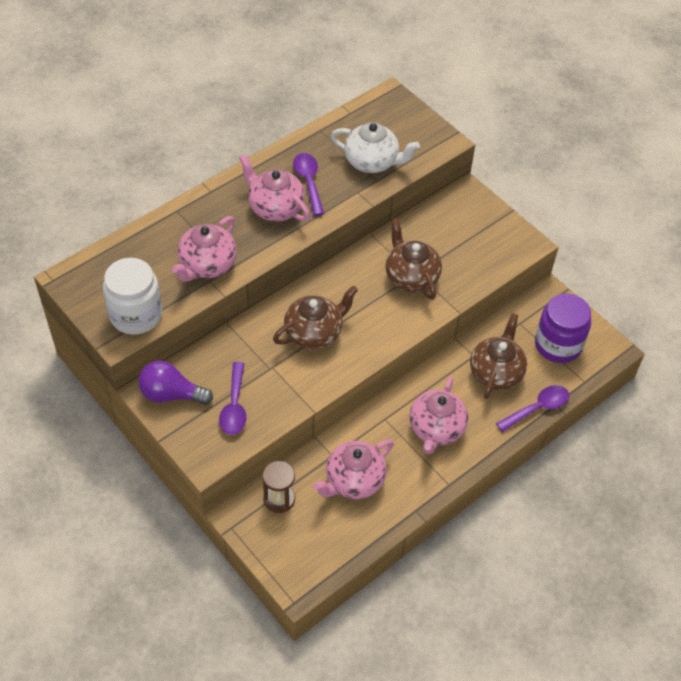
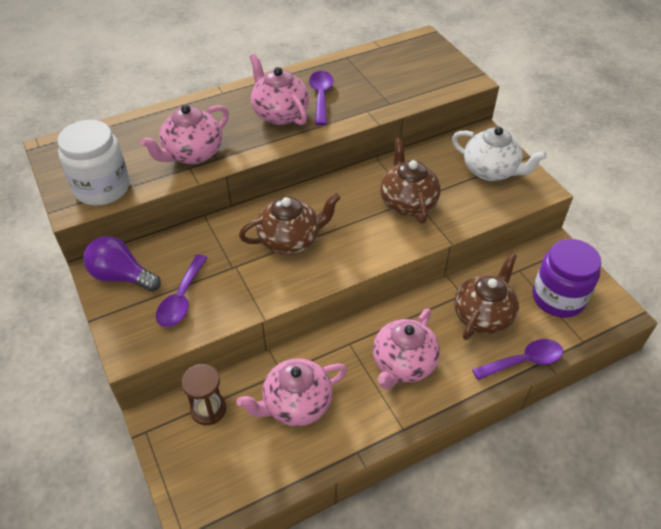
camera: 15 degrees right, 5 degrees down
(372, 162) = (390, 88): white teapot -> white teapot (491, 171)

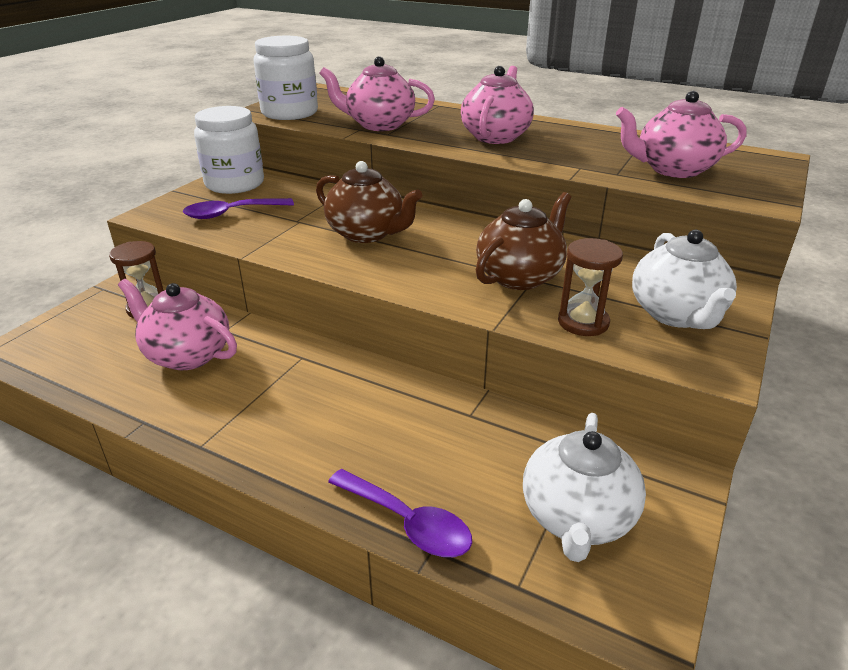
camera: 55 degrees right, 15 degrees down
(122, 276) = (234, 184): purple light bulb -> white jar
(321, 97) = (557, 143): purple spoon -> none
(403, 364) = (303, 408): pink teapot -> pink teapot (673, 169)
(472, 207) = (583, 322): none -> brown hourglass
(483, 316) = (453, 448): brown teapot -> none
(558, 298) = (577, 518): purple jar -> white teapot

